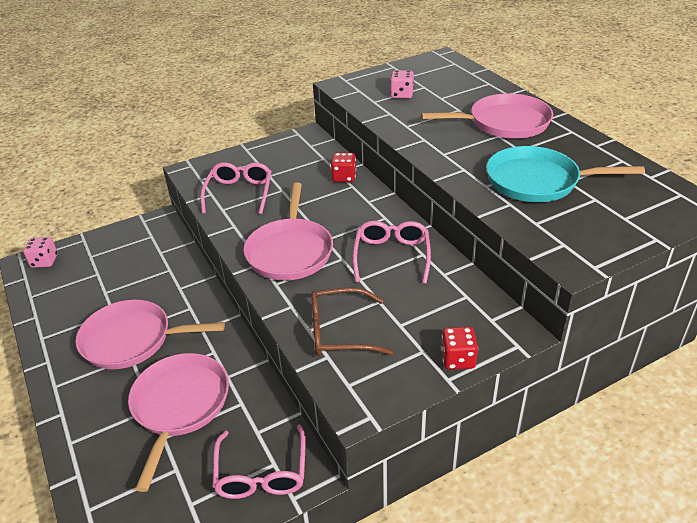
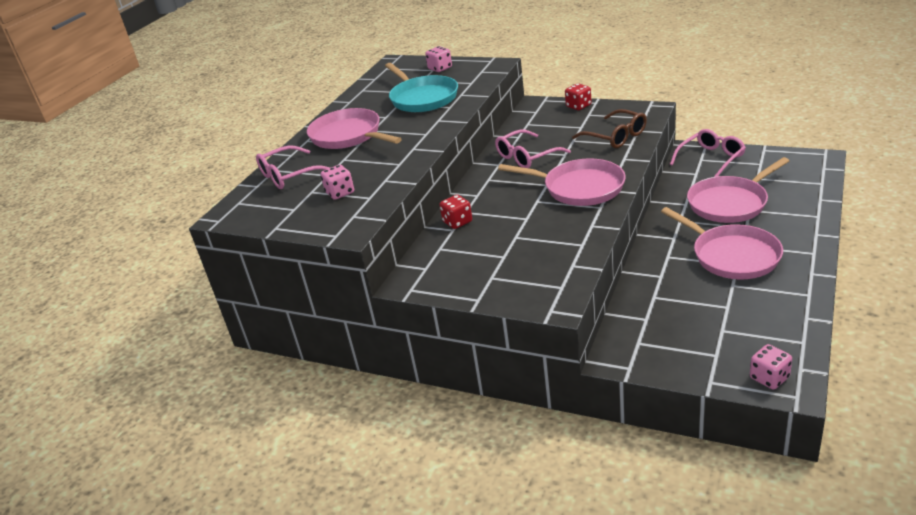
camera: 125 degrees left, 5 degrees down
(239, 193) = (550, 252): pink glasses -> pink glasses (289, 175)
(290, 251) = (579, 188): pink pan -> pink pan turned 60 degrees clockwise
(621, 224) = (440, 68): none -> pink dice

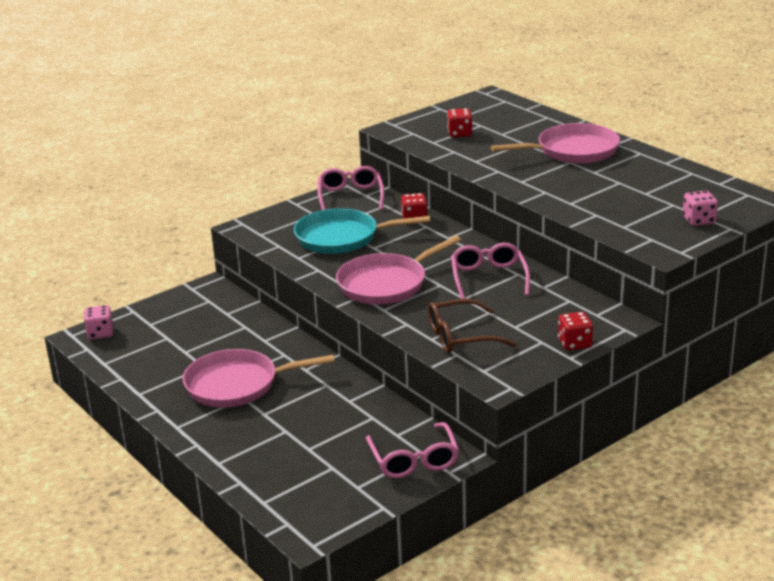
camera: 115 degrees right, 5 degrees down
(289, 175) = (526, 121): pink glasses -> pink glasses (350, 197)
(340, 193) = (460, 134): pink dice -> red dice
(422, 98) = (617, 195): turquoise pan -> turquoise pan (342, 238)
(730, 203) = (313, 426): pink pan -> none

